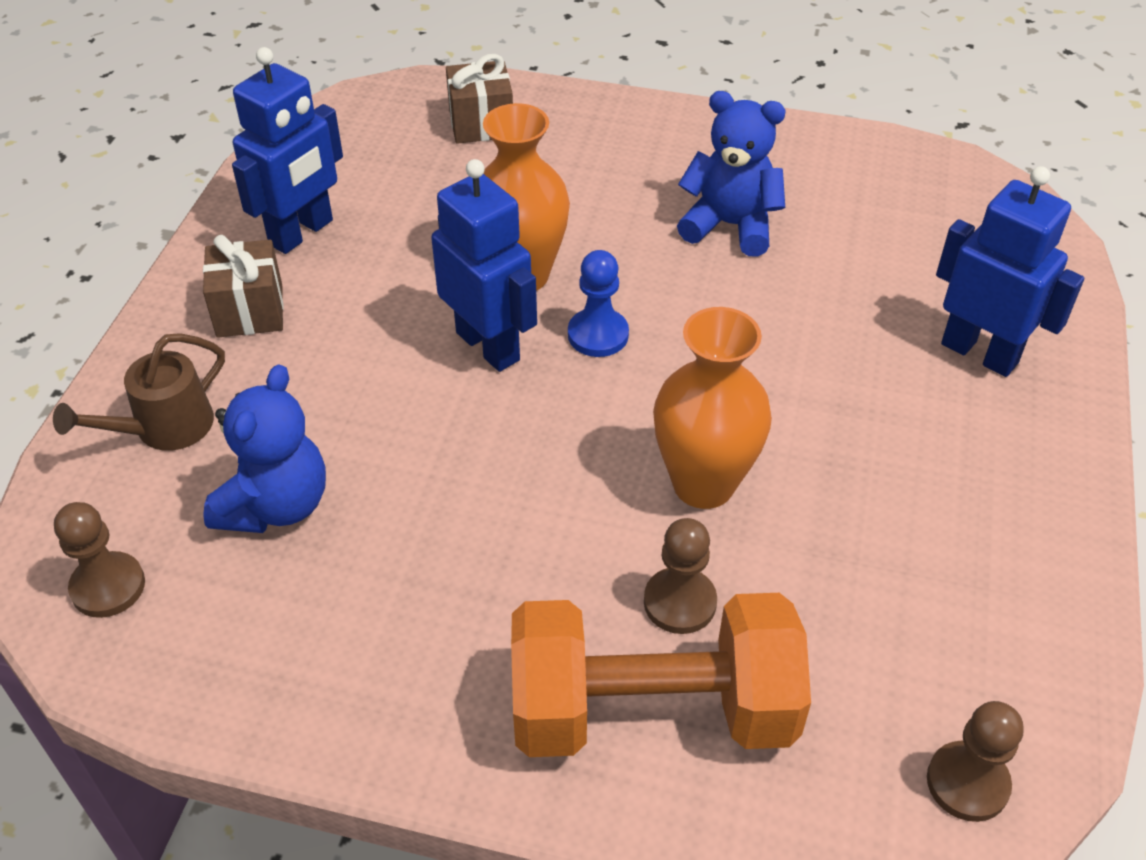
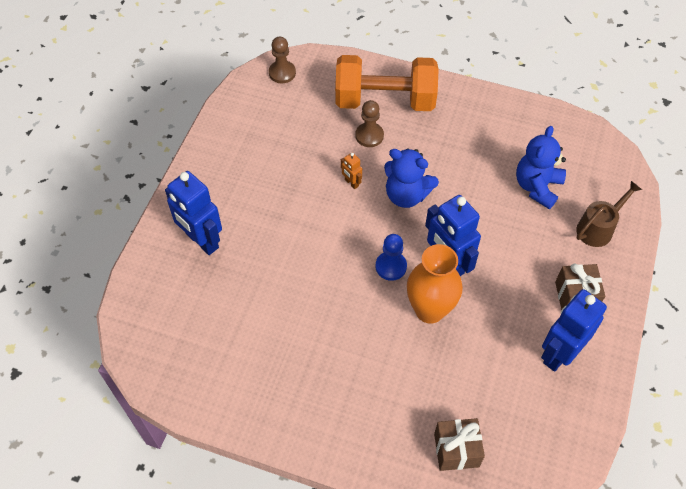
camera: 175 degrees left, 10 degrees up
(108, 587) = (597, 157): brown pawn -> none
(703, 484) = (351, 183): orange vase -> orange robot
(730, 225) = (307, 339): blue teddy bear -> blue teddy bear (406, 195)

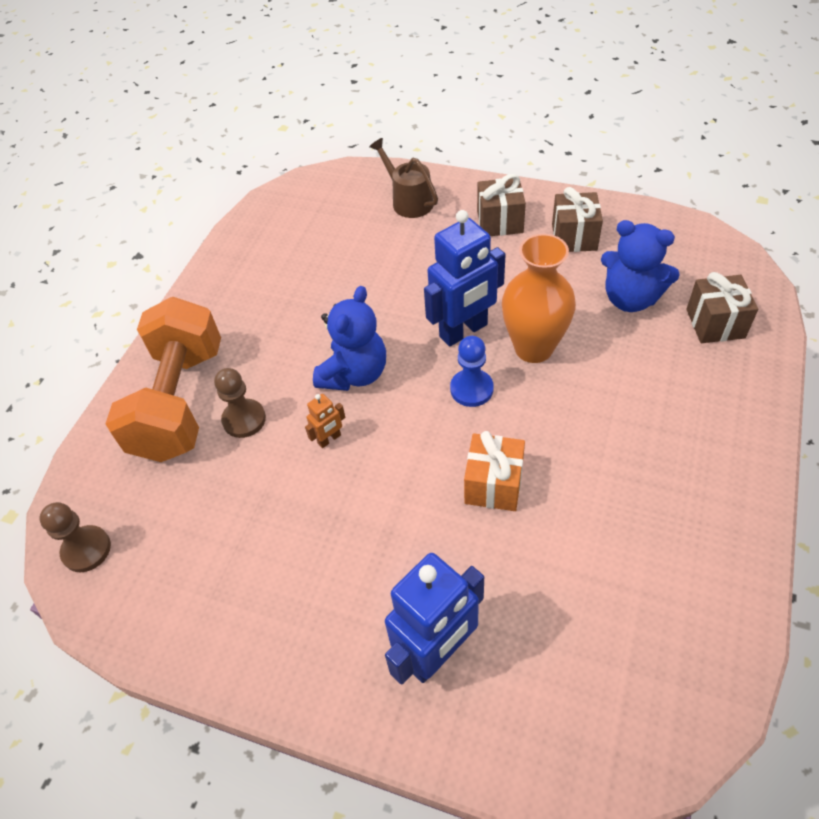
camera: 85 degrees left, 5 degrees down
(310, 276) = (493, 484): none -> orange gift
(537, 187) = (348, 247): blue teddy bear -> blue teddy bear (630, 299)
(559, 353) = (574, 237): blue robot -> brown gift

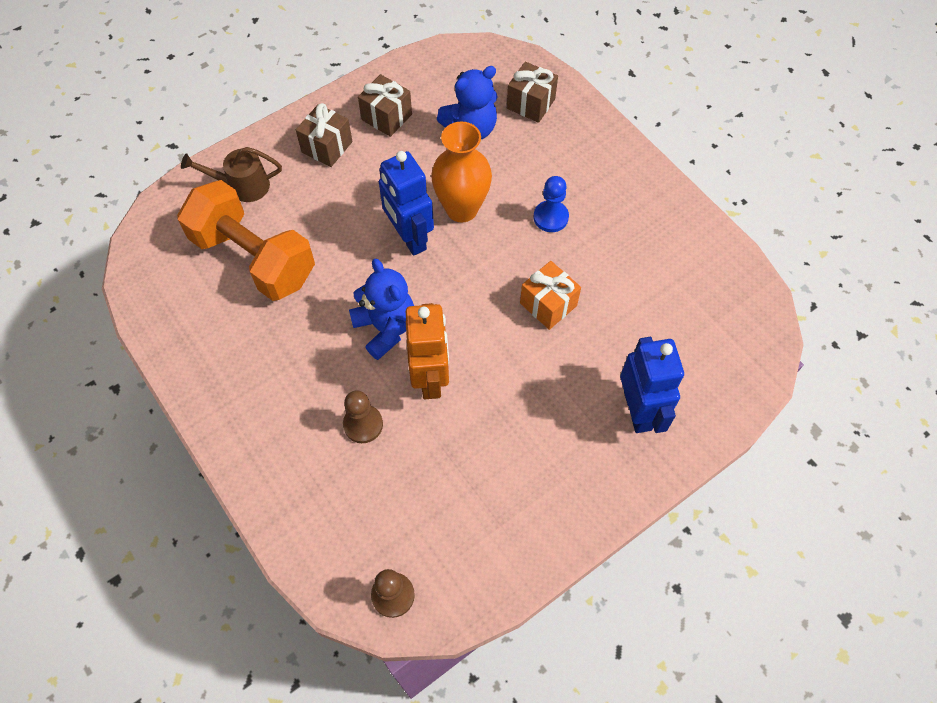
camera: 60 degrees left, 10 degrees up
(180, 402) = (304, 461): orange dumbbell -> orange dumbbell (254, 258)
(329, 439) = (430, 378): orange robot -> orange robot, size x2.24
(464, 331) = (409, 238): blue robot -> blue robot turned 150 degrees clockwise
(471, 389) = (463, 266): blue pawn -> blue pawn (550, 217)

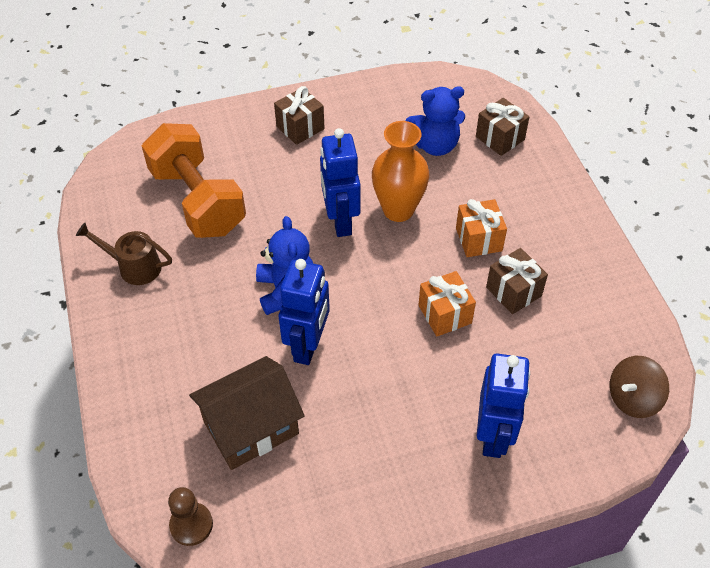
camera: 20 degrees right, 10 degrees down
(242, 186) = (214, 140): brown watering can -> brown watering can (133, 267)
(363, 424) = (230, 366): brown pawn -> none
(386, 117) = (363, 116): brown gift -> brown gift (513, 291)
(409, 479) = (251, 427): none -> brown house
(430, 378) = (308, 345): orange robot -> blue robot
(550, 217) = (478, 239): blue pawn -> orange gift
(747, 333) = (633, 398): none -> brown spinning top

